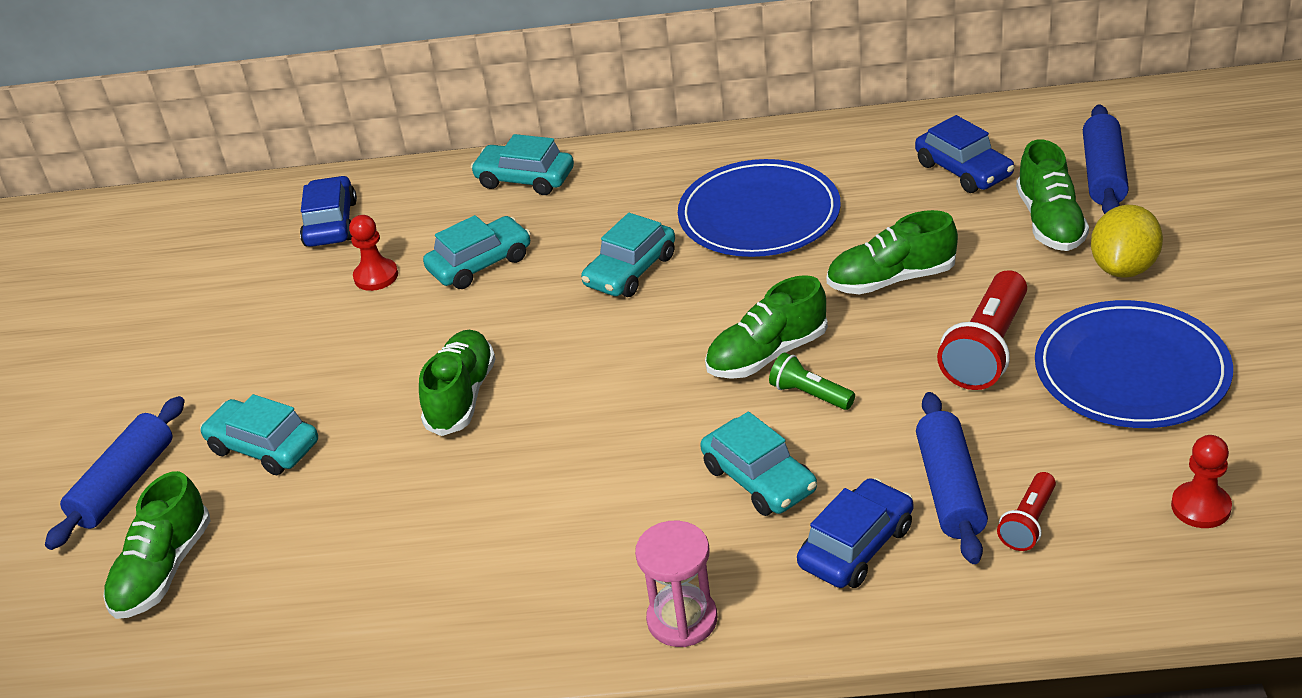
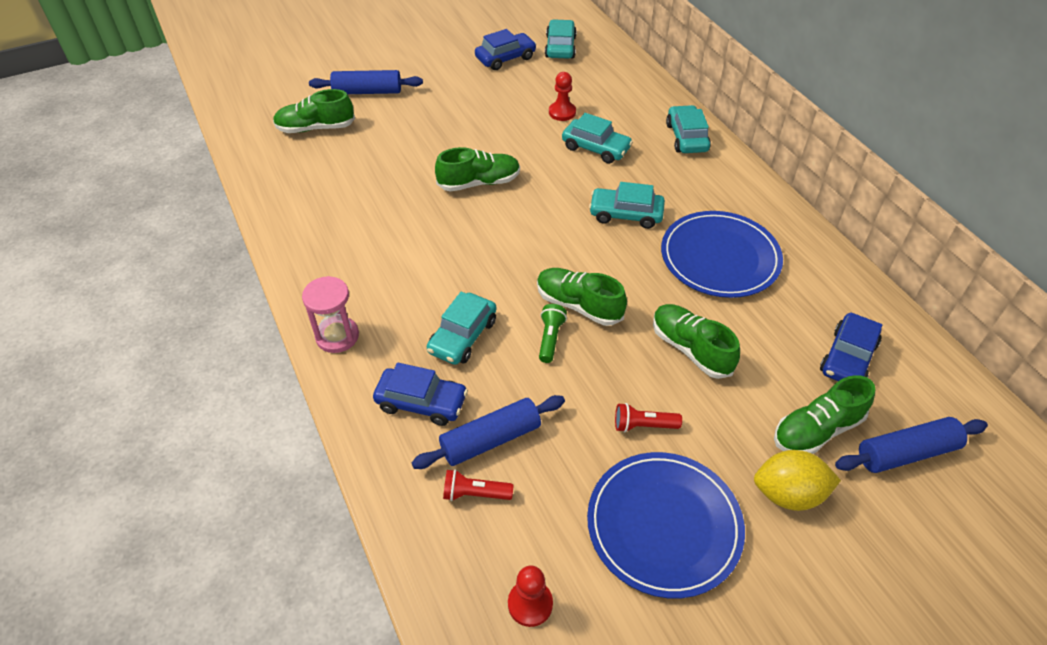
camera: 60 degrees right, 10 degrees up
(264, 447) = (410, 126): turquoise car -> turquoise car (560, 47)
(331, 223) = (597, 78): blue car -> blue car (505, 58)
(987, 349) = (643, 425): red flashlight -> red flashlight, size x0.55

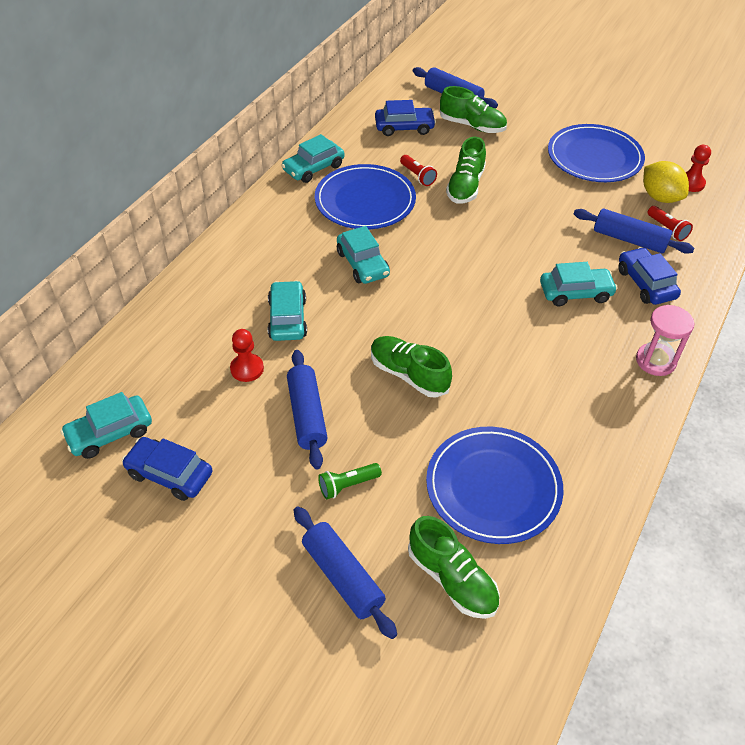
camera: 125 degrees left, 0 degrees up
(347, 175) = (493, 487): none -> blue plate
(494, 122) = (307, 415): none -> blue rolling pin
(550, 338) = (527, 249): green flashlight -> green flashlight (348, 485)
(579, 305) = (484, 249): green shoe -> none
(643, 425) = (544, 185): red flashlight -> red flashlight (417, 176)
(686, 137) = (222, 267): turquoise car -> turquoise car (313, 168)
(788, 494) = (525, 125): yellow lemon -> yellow lemon (660, 197)

